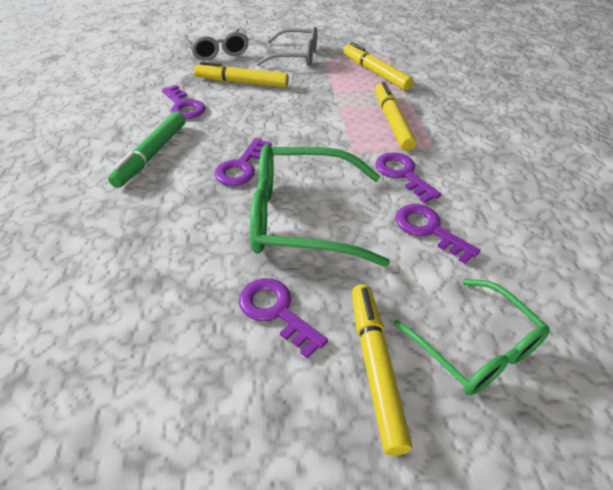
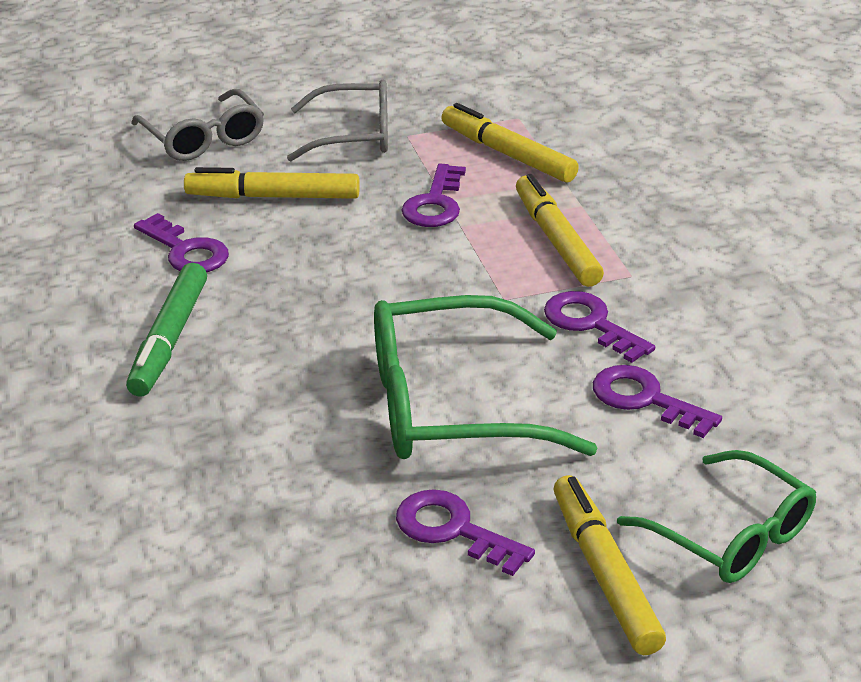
camera: 10 degrees left, 10 degrees down
(241, 167) = (329, 342): purple key -> purple key (435, 203)

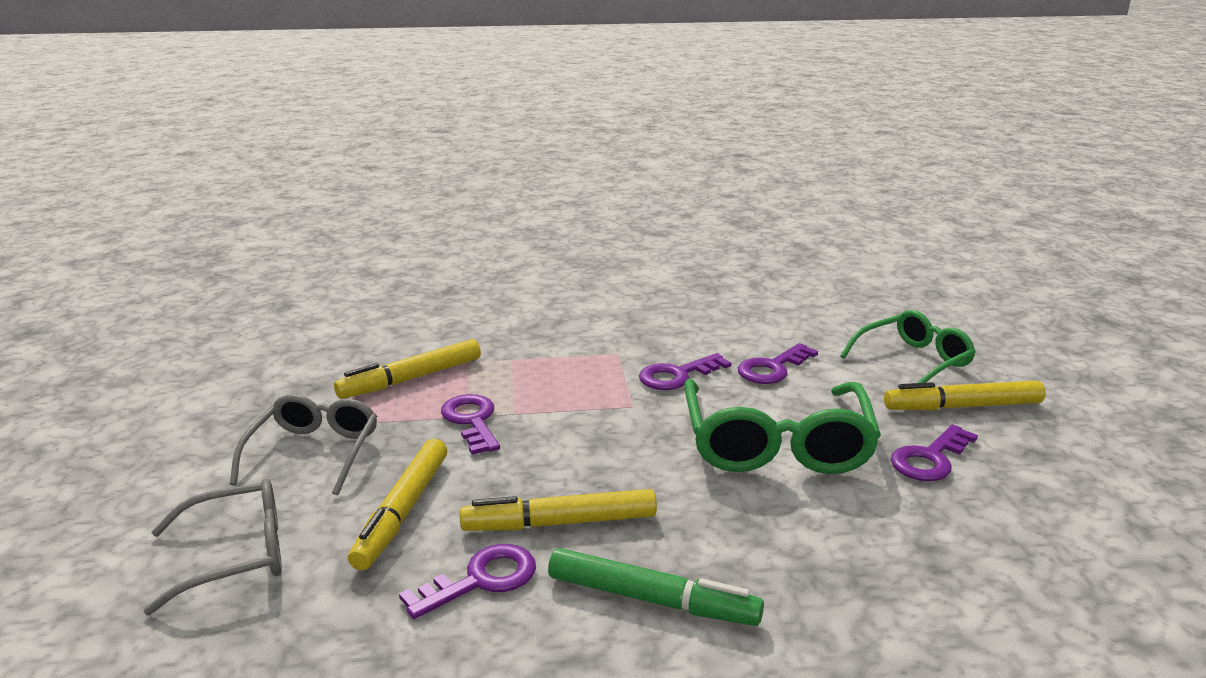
camera: 80 degrees left, 10 degrees down
(435, 203) = (471, 421): purple key -> purple key turned 135 degrees counterclockwise
(556, 241) = (559, 374): yellow marker -> yellow marker (560, 523)

